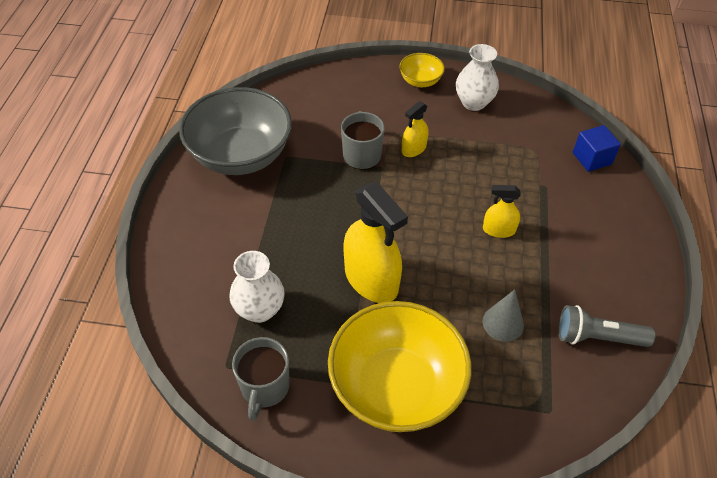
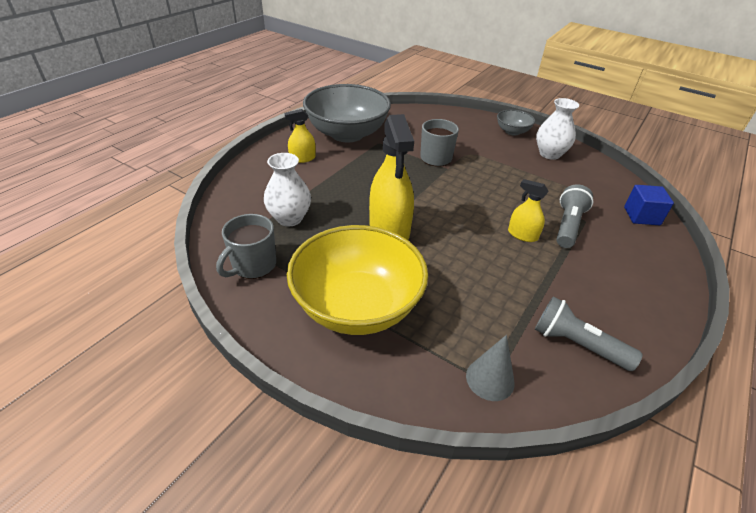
camera: 25 degrees right, 10 degrees down
(414, 149) = (480, 166): yellow spray bottle -> yellow spray bottle (302, 158)
(420, 81) = (512, 131): yellow bowl -> grey bowl
(503, 323) = (485, 298): grey cone -> grey cone (490, 379)
(533, 199) = (568, 225): none -> grey flashlight

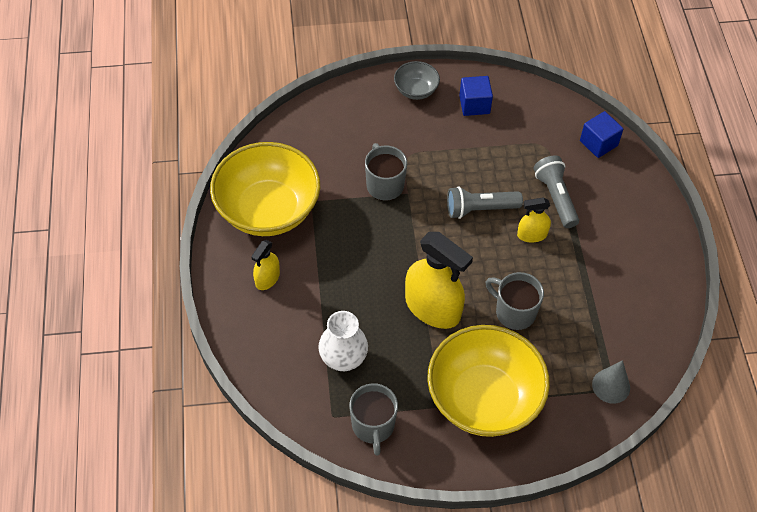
camera: 40 degrees left, 15 degrees up
(347, 134) = (268, 210): grey bowl -> yellow bowl
(452, 269) = (514, 312): none -> grey mug
(549, 154) = (474, 104): white vase -> blue cube
(577, 344) = (639, 316): grey flashlight -> grey flashlight (480, 209)

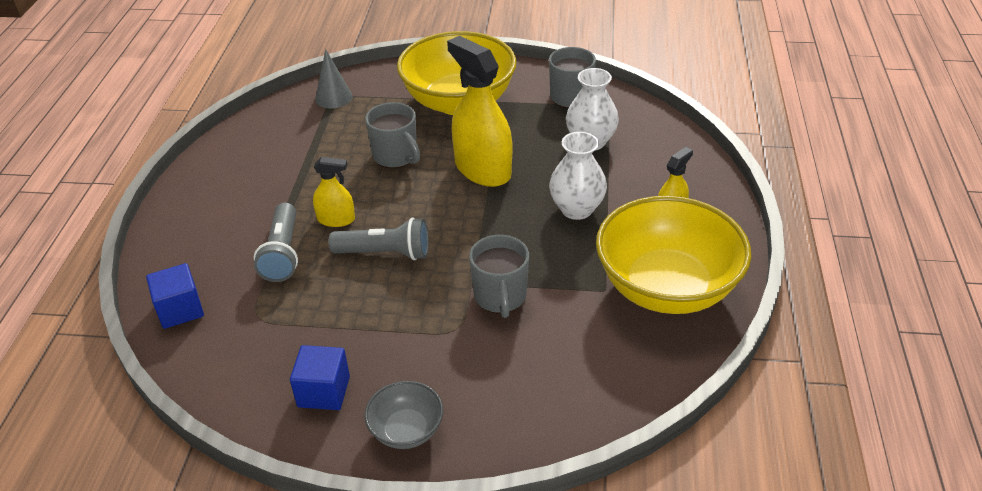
camera: 165 degrees left, 15 degrees down
(343, 274) = (576, 209): none -> white vase

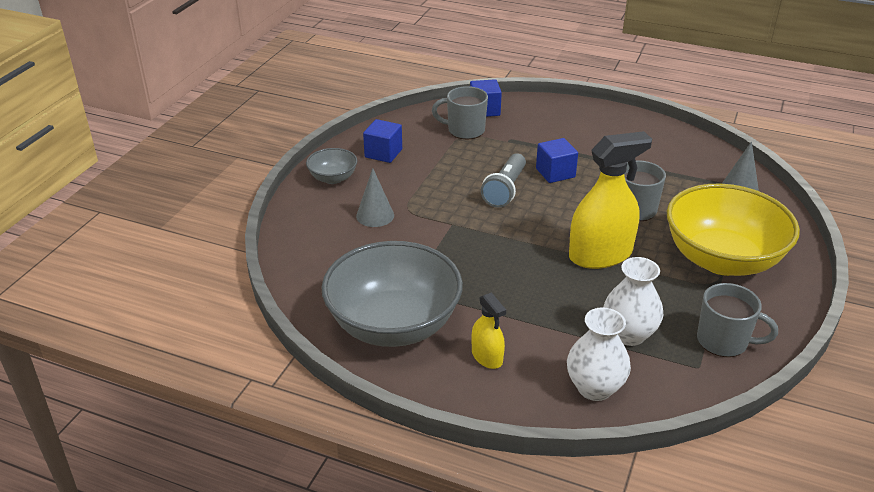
camera: 105 degrees right, 5 degrees down
(283, 253) = (524, 148): grey flashlight -> none
(336, 219) = (555, 173): yellow spray bottle -> blue cube
(481, 357) = (375, 215): none -> grey cone
(500, 297) = (429, 234): grey mug -> grey mug (465, 130)
(576, 209) = (521, 298): white vase -> white vase (594, 388)
(666, 287) = (393, 325): yellow bowl -> grey bowl

